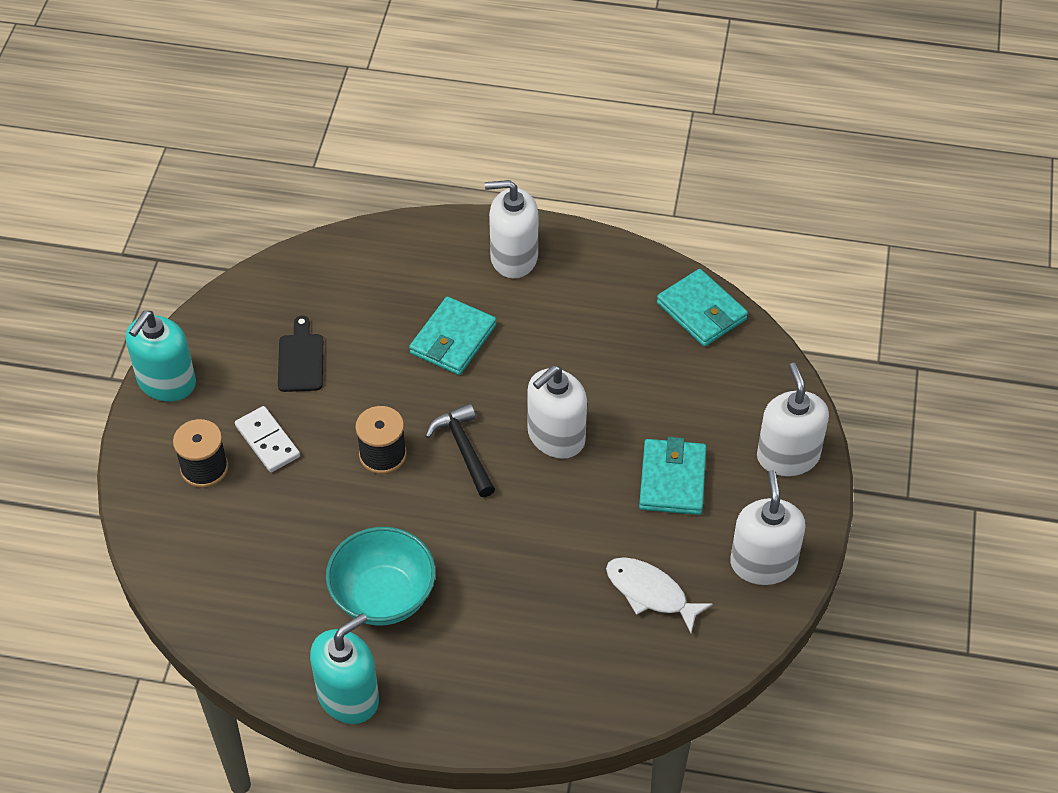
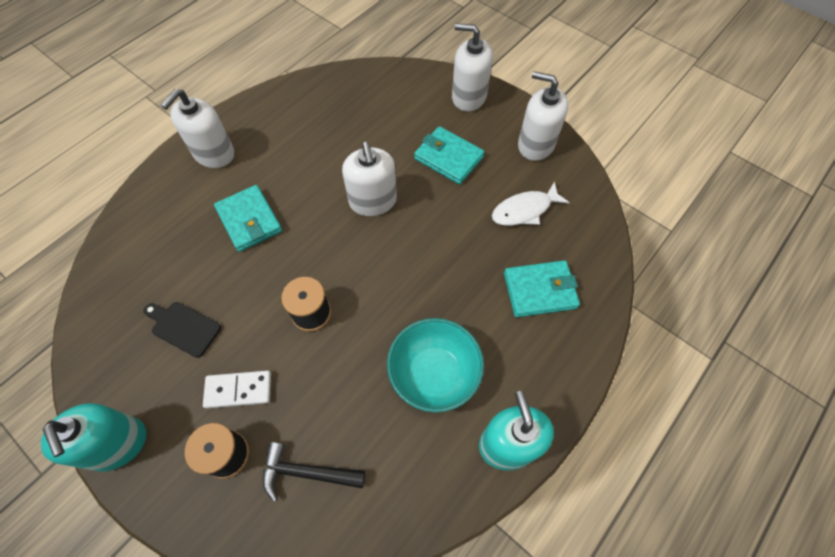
camera: 60 degrees left, 10 degrees up
(464, 450) = (345, 259): black hammer -> black hammer (307, 472)
(701, 311) = (337, 84): turquoise wallet -> turquoise wallet (539, 290)

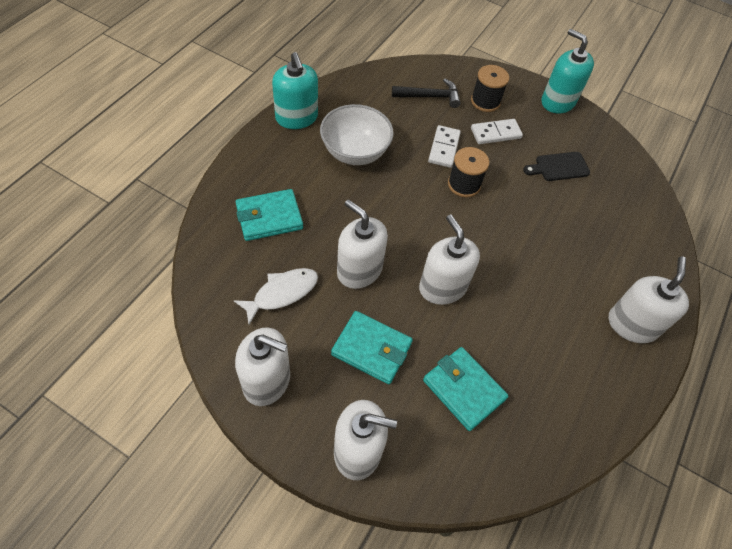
camera: 165 degrees right, 5 degrees down
(183, 327) = (559, 167): black cutting board -> black cutting board turned 150 degrees clockwise
(249, 220) = (554, 255): turquoise wallet -> turquoise wallet (463, 389)
(317, 371) = (444, 148): none -> white domino
(434, 374) = (355, 152): turquoise bowl -> white bowl
(449, 224) = (359, 270): none -> white soap dispenser

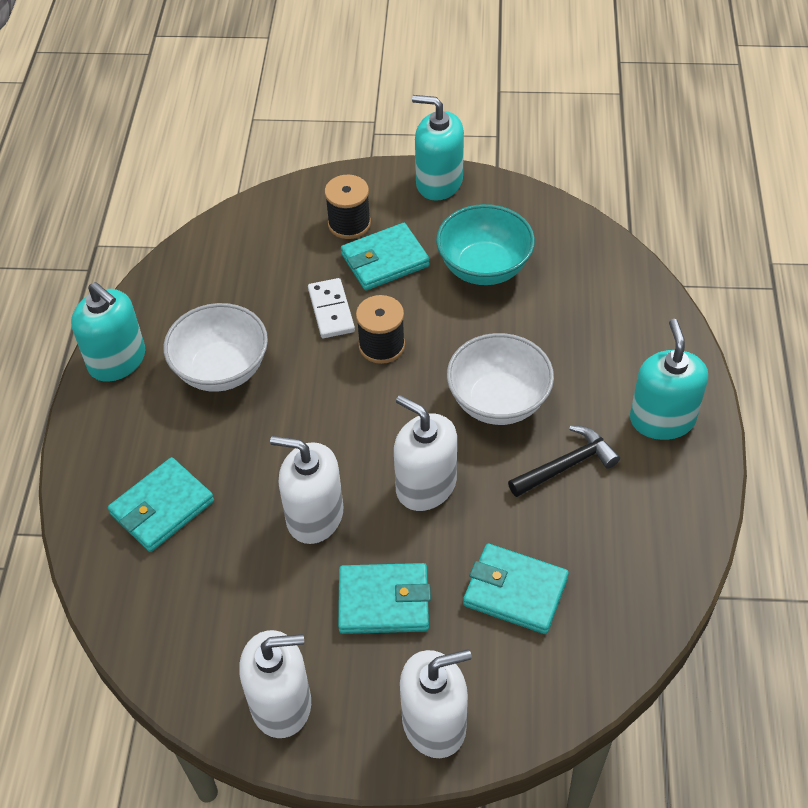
camera: 20 degrees left, 5 degrees down
(282, 293) = (236, 592): white fish -> none
(430, 96) = (275, 250): black hammer -> black hammer (566, 465)
(495, 133) = (385, 260): white domino -> turquoise wallet
(522, 256) = (498, 401): none -> white bowl
(559, 167) = (484, 268): black cutting board -> turquoise bowl
(632, 324) = (662, 419): white soap dispenser -> turquoise soap dispenser

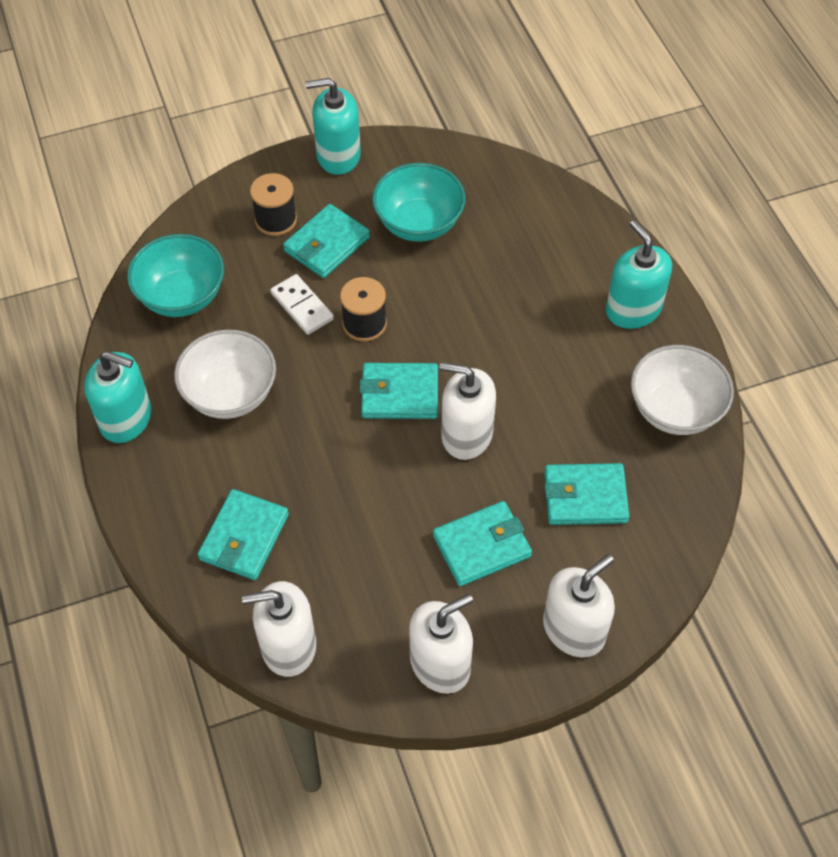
camera: 25 degrees left, 5 degrees up
(226, 266) = (182, 296): none -> turquoise bowl
(314, 516) = (384, 495): white soap dispenser -> white soap dispenser (288, 646)
(380, 423) = (399, 394): none -> turquoise wallet
(498, 401) = (491, 340): white bowl -> white bowl (675, 410)
(566, 465) = (574, 376): black hammer -> none

